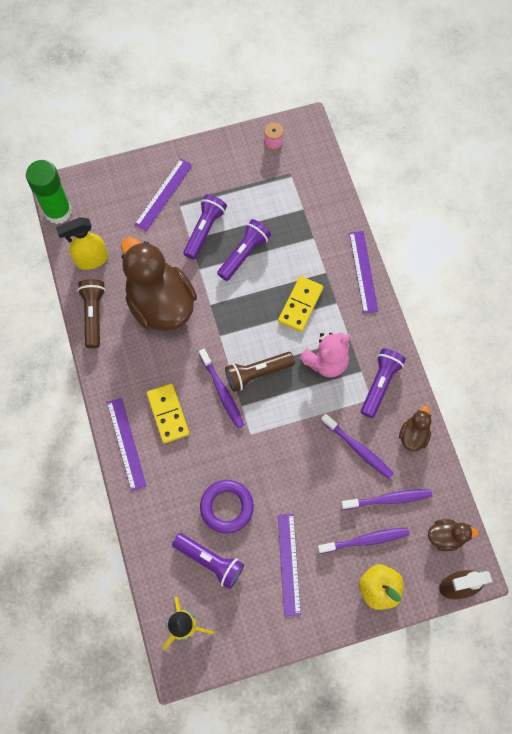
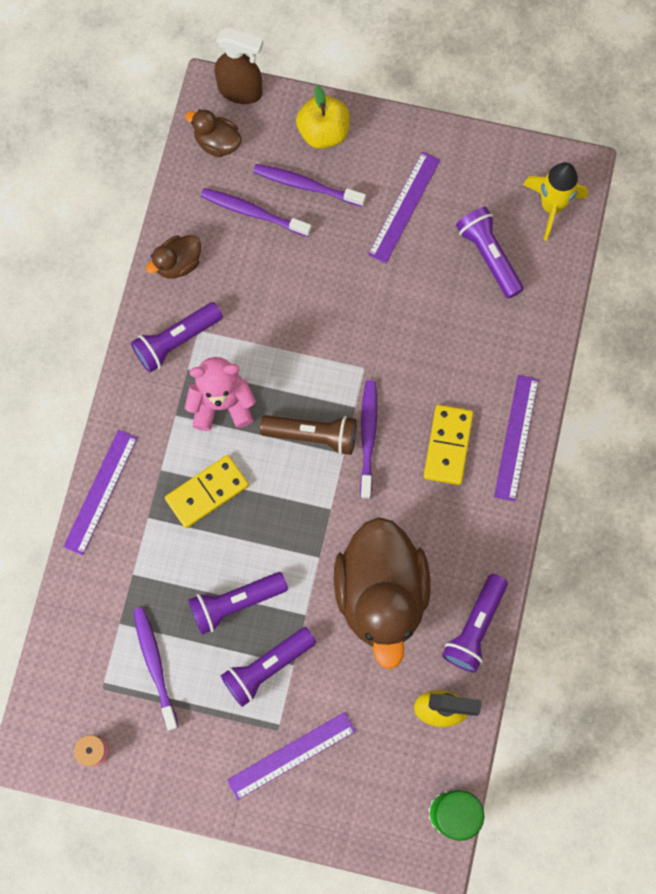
camera: 150 degrees left, 5 degrees up
(94, 315) = (475, 627): brown flashlight -> purple flashlight
(227, 507) = (438, 302): purple ring -> none
(358, 449) = (250, 283): purple toothbrush -> purple toothbrush (155, 665)

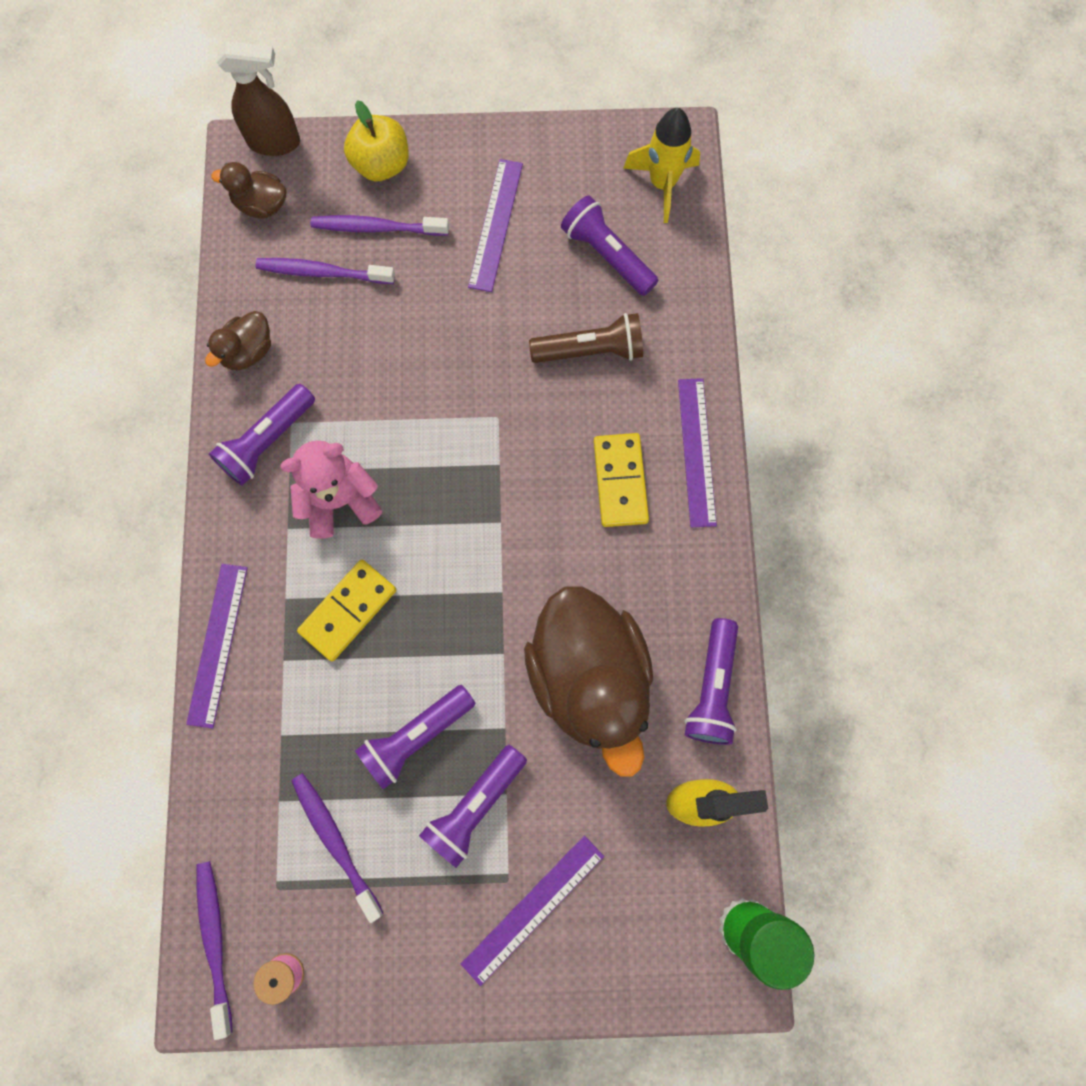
camera: 15 degrees left, 0 degrees up
(312, 435) = (458, 510): brown flashlight -> brown flashlight (590, 350)
(368, 436) = (524, 495): purple toothbrush -> purple toothbrush (215, 941)

